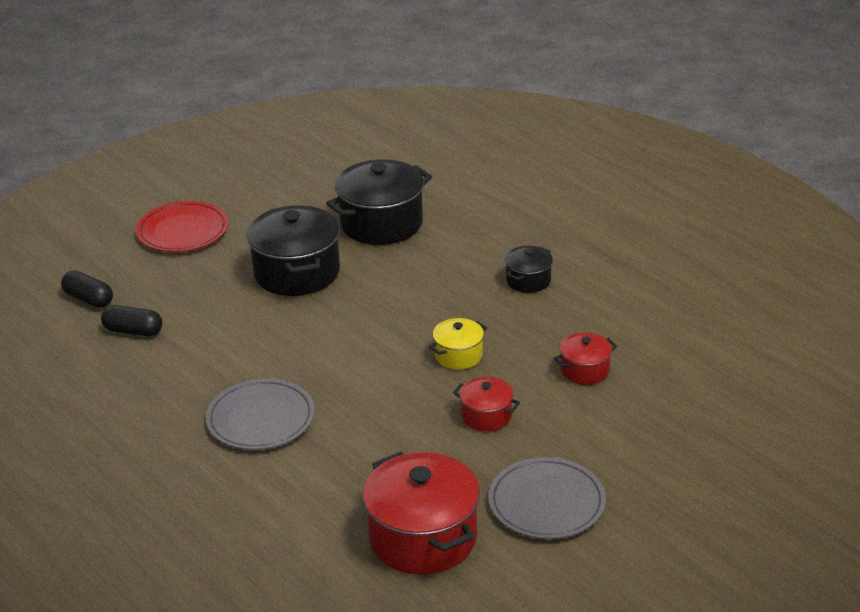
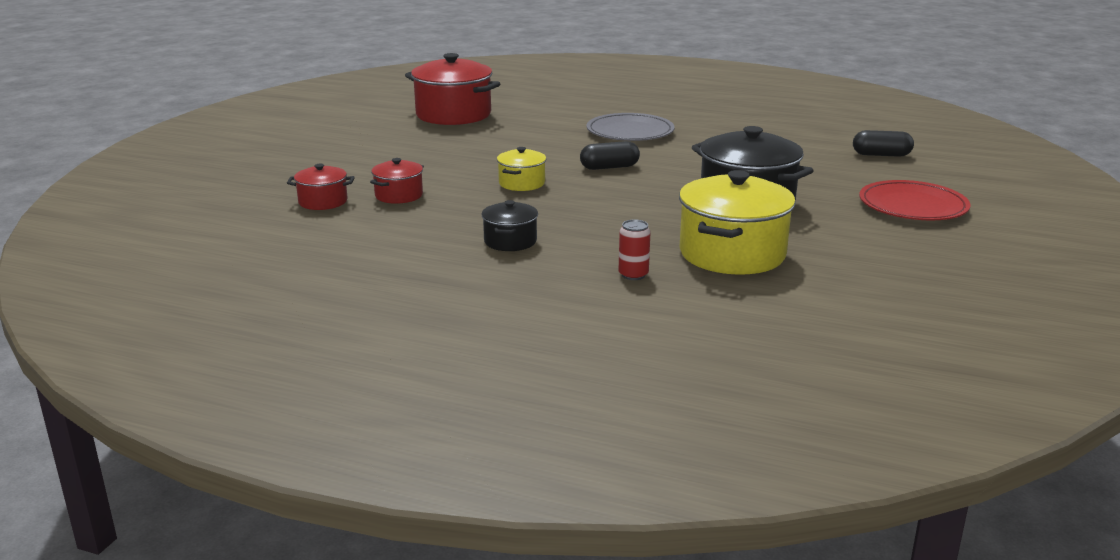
camera: 150 degrees right, 10 degrees down
(133, 331) = (806, 148): black capsule -> black capsule (609, 167)
(381, 223) = (732, 254): black pot -> yellow pot
(469, 224) = (633, 275): none -> red can
(486, 416) = (462, 160): red pot -> red pot (323, 202)
(546, 503) = (381, 137): grey plate -> none

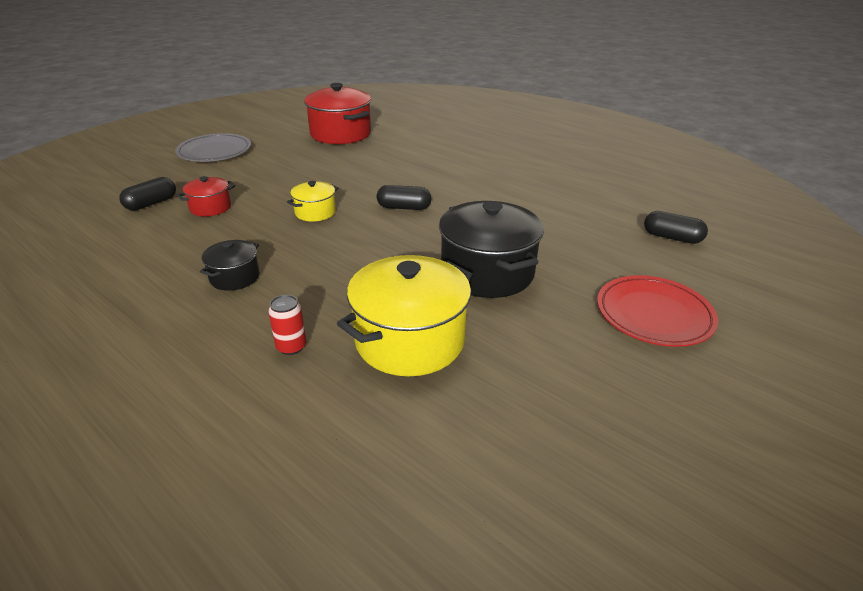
camera: 20 degrees right, 10 degrees up
(323, 202) = (151, 203): red pot -> black capsule
(630, 132) = (459, 172): grey plate -> grey plate (215, 151)

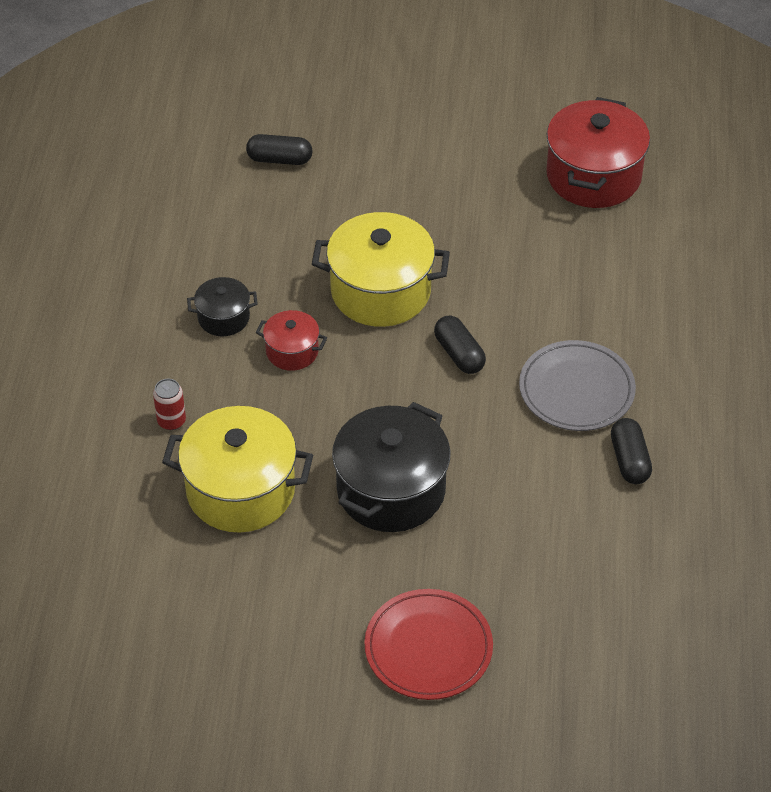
camera: 55 degrees right, 15 degrees up
(210, 208) = (314, 207): red pot -> red pot (292, 351)
(215, 151) = (429, 108): grey plate -> grey plate (576, 390)
(315, 212) = (380, 291): yellow pot -> yellow pot, size x1.95
(672, 238) = (612, 618): black capsule -> black capsule (629, 460)

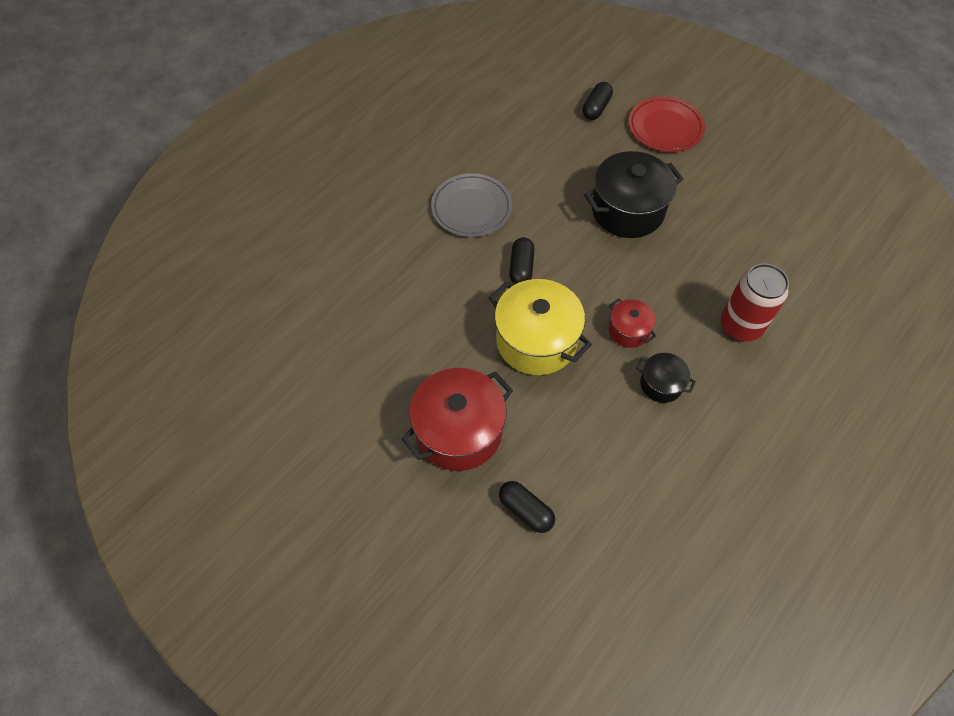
camera: 145 degrees left, 10 degrees up
(171, 421) = (740, 326): red can -> red can, size x2.01
(240, 490) = (719, 257): yellow pot -> none
(593, 176) = (312, 345): red pot -> red pot (459, 431)
(629, 460) = (480, 157): black capsule -> black capsule (596, 108)

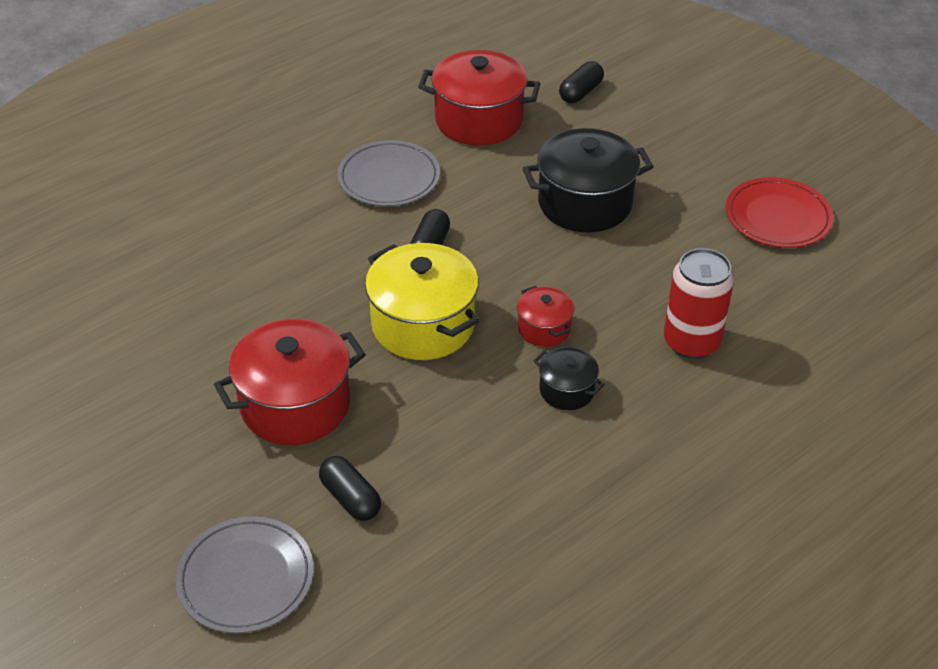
camera: 10 degrees right, 15 degrees down
(466, 598) = (246, 578): none -> grey plate
(526, 144) = (479, 120): none -> red pot
(665, 127) = (663, 122): red plate -> red plate (777, 217)

